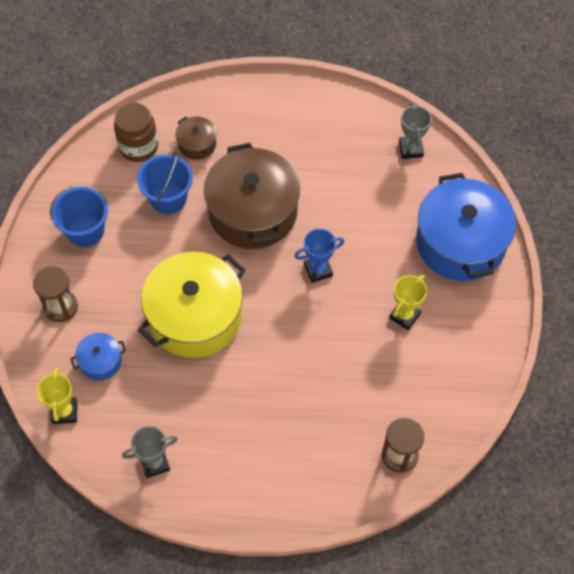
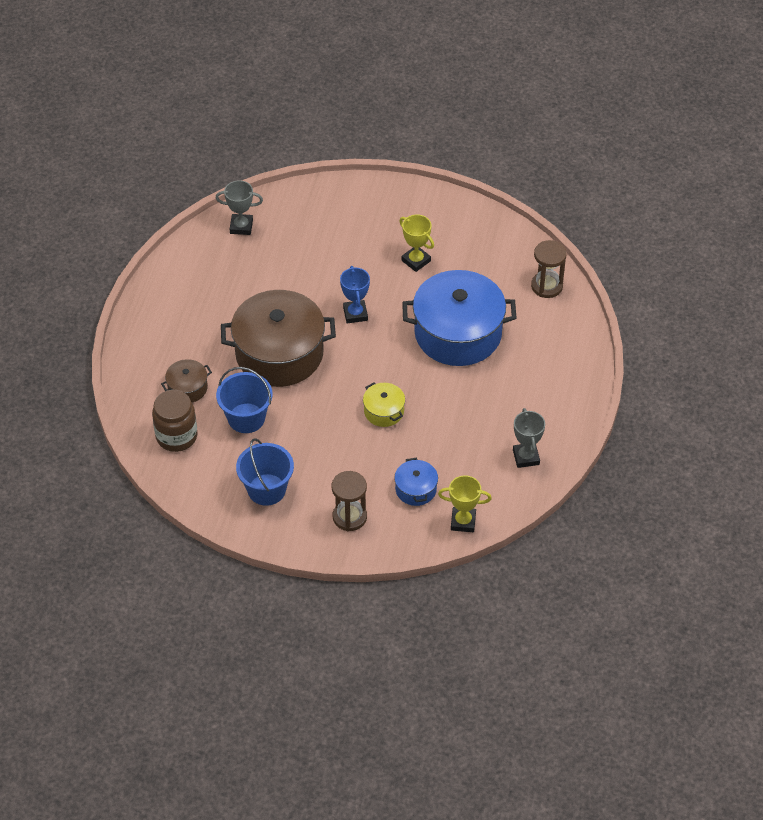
camera: 80 degrees left, 10 degrees down
(195, 317) = (384, 411): yellow pot -> yellow pot, size x0.45
(460, 243) = (351, 210): blue pot -> blue pot (458, 333)

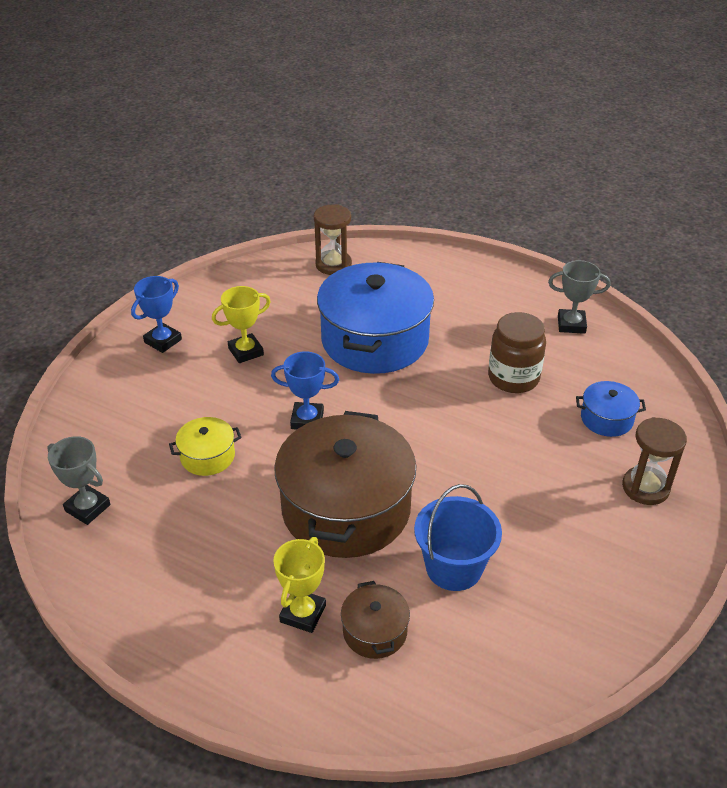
camera: 75 degrees left, 10 degrees down
(176, 436) = (468, 664): brown jar -> brown jar (513, 378)
(241, 226) = (87, 508): grey trophy -> grey trophy turned 75 degrees counterclockwise
(266, 489) = (589, 567): blue bucket -> none
(384, 411) = (477, 424): yellow pot -> yellow pot (207, 456)
(410, 211) = (163, 341): none -> blue trophy
(463, 522) = (659, 389): yellow trophy -> yellow trophy (303, 613)

